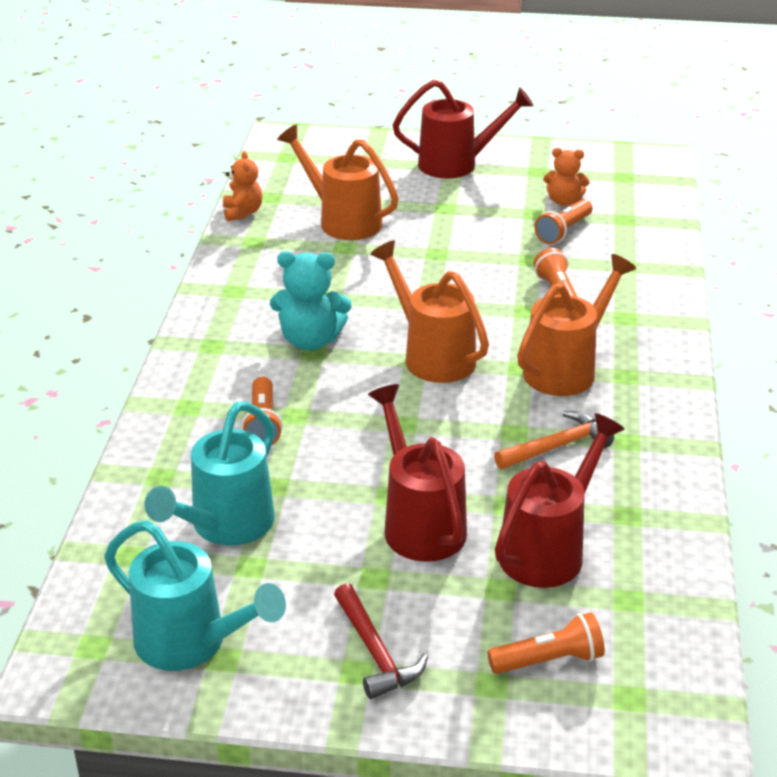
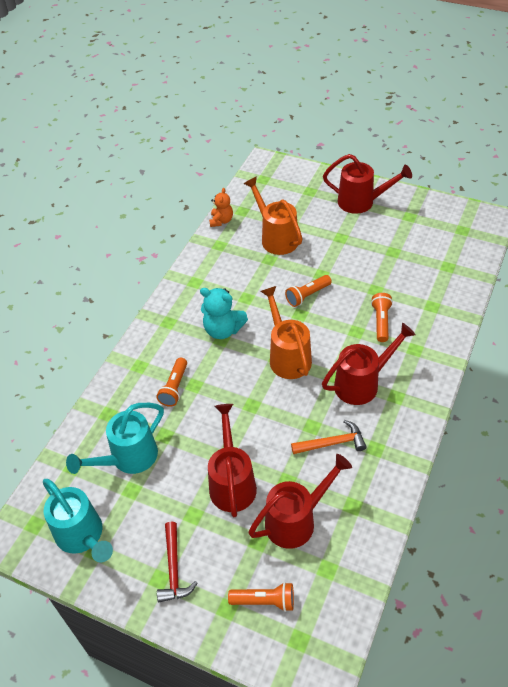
camera: 20 degrees right, 15 degrees up
(563, 231) = (405, 270): orange flashlight -> orange flashlight (307, 295)
(564, 201) = (416, 245): orange teddy bear -> none
(567, 368) = (362, 383): orange watering can -> red watering can

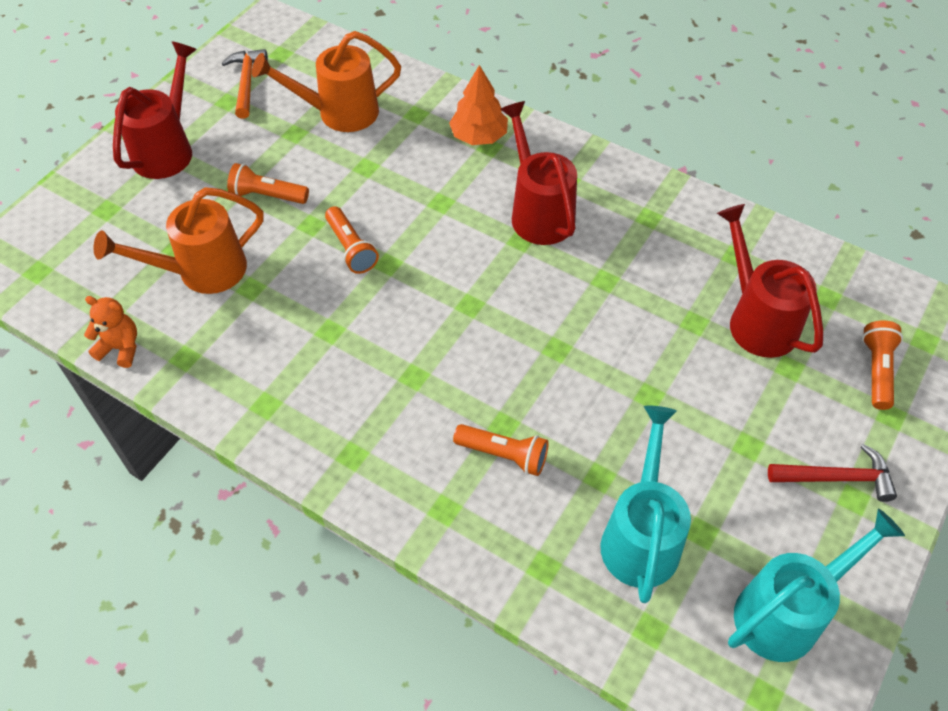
camera: 85 degrees left, 5 degrees up
(128, 458) = (641, 535): turquoise watering can -> turquoise watering can turned 135 degrees counterclockwise
(223, 330) = (393, 371): turquoise teddy bear -> none
(232, 482) = (693, 389): red watering can -> none
(287, 356) = (469, 291): orange watering can -> orange watering can (338, 113)
(332, 443) = (636, 261): orange hammer -> orange hammer (246, 82)
(381, 321) = (430, 172): orange flashlight -> orange flashlight (267, 195)
(422, 342) = (479, 136): none -> orange tree

